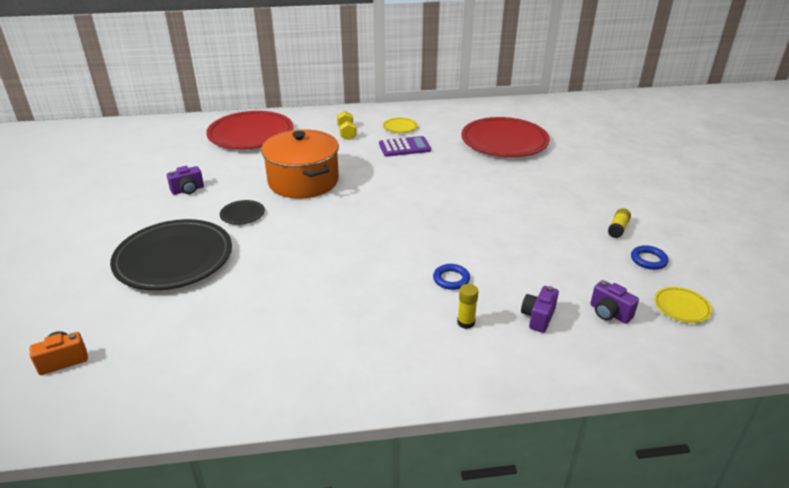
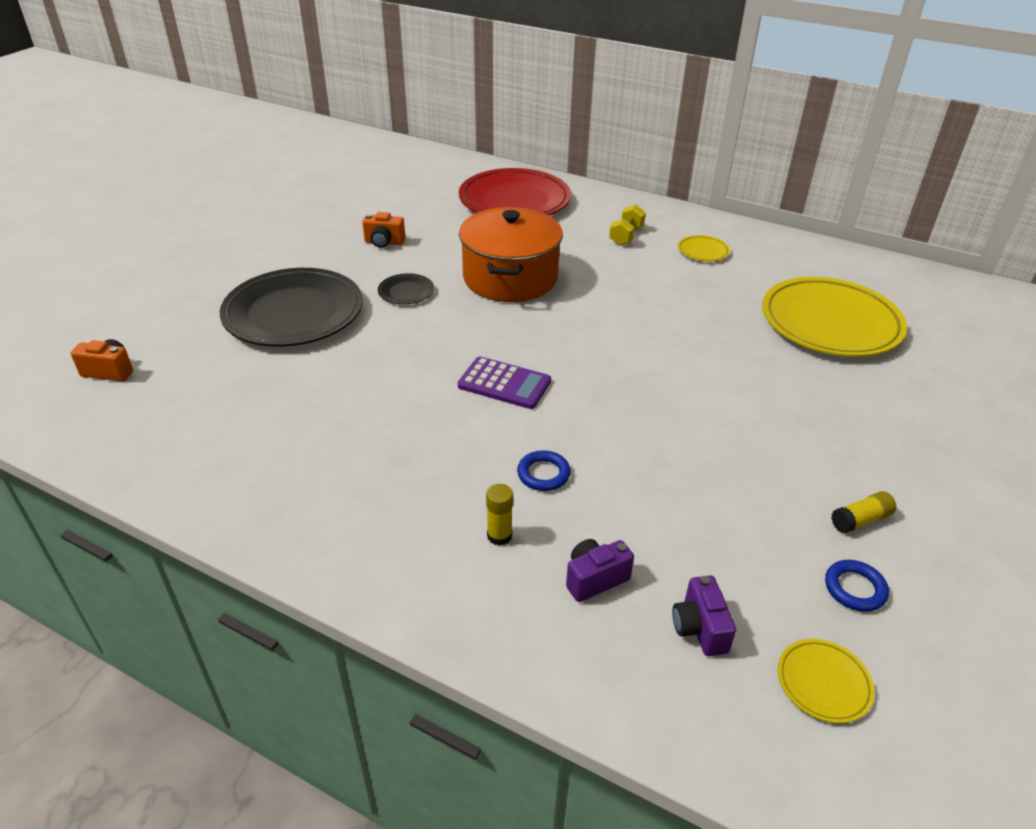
camera: 35 degrees right, 5 degrees up
(188, 190) = (384, 242): purple camera -> orange camera
(404, 147) = (679, 280): purple calculator -> purple calculator (504, 383)
(504, 142) = (830, 323): red plate -> yellow plate

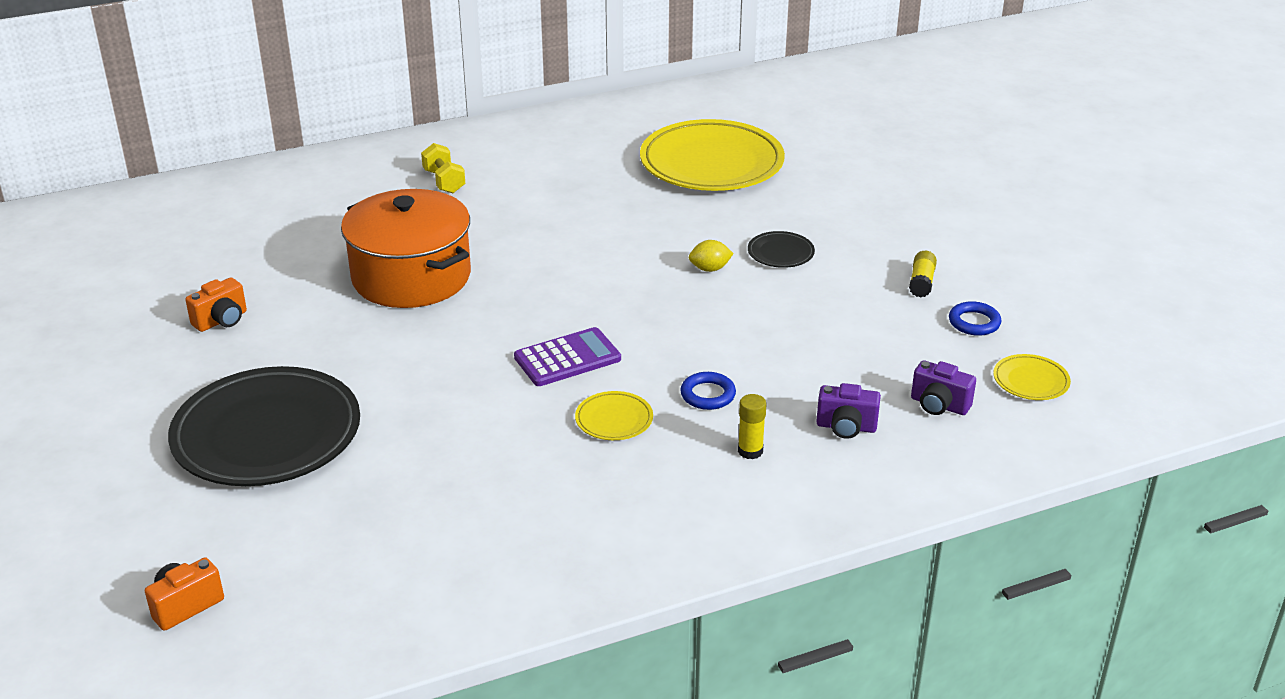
camera: 50 degrees left, 5 degrees down
(406, 292) = (339, 347): black plate -> black plate (780, 253)
(514, 200) = (276, 206): red plate -> none
(595, 579) = (846, 427): purple camera -> purple camera turned 90 degrees counterclockwise
(699, 392) = (710, 269): none -> yellow lemon
(703, 251) = (530, 159): yellow plate -> yellow plate (614, 420)

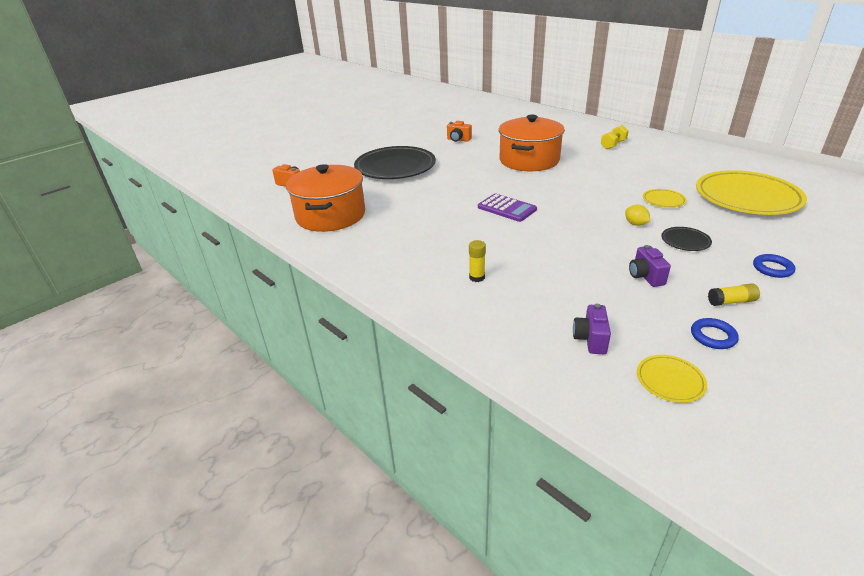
camera: 70 degrees right, 0 degrees up
(408, 568) = (330, 215): none -> orange pot
(614, 420) = (469, 232): yellow plate -> yellow plate (663, 200)
(708, 395) = (515, 252): blue ring -> blue ring (772, 268)
(846, 427) = (529, 305): purple camera -> purple camera (645, 276)

